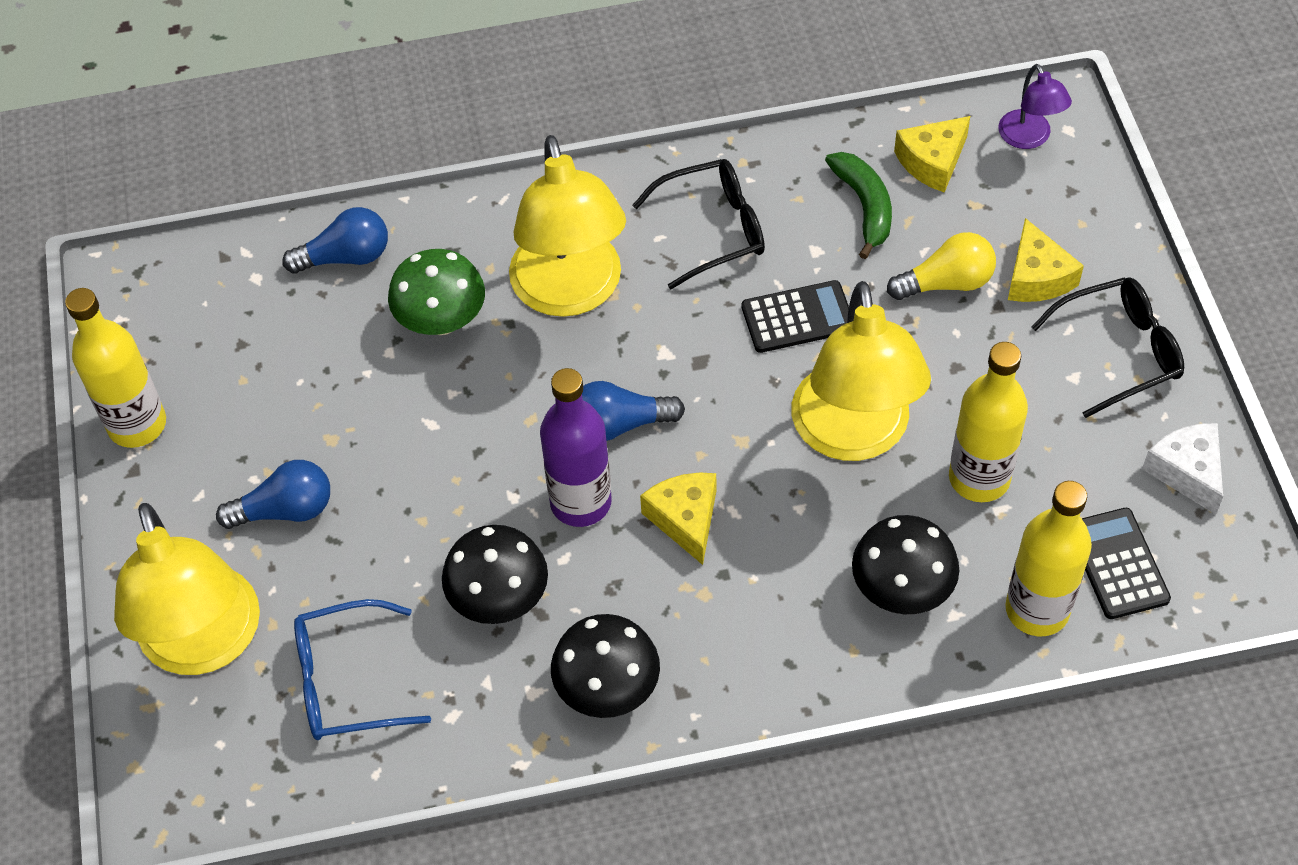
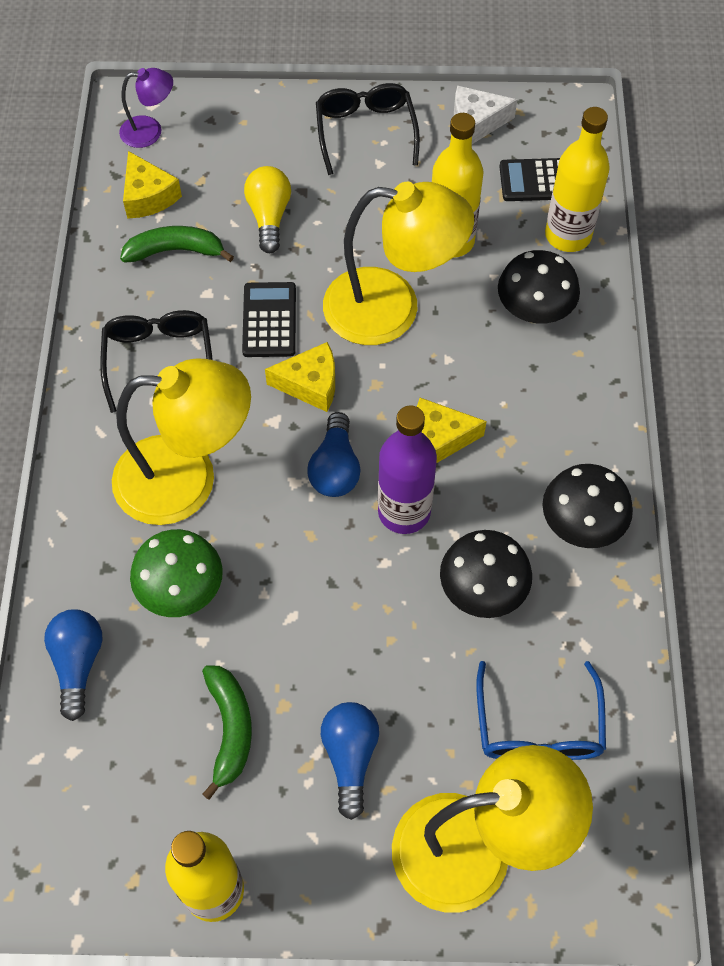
camera: 80 degrees left, 5 degrees up
(298, 399) = (230, 729): none -> green banana
(1036, 277) = (283, 161): yellow cheese -> yellow cheese (310, 384)

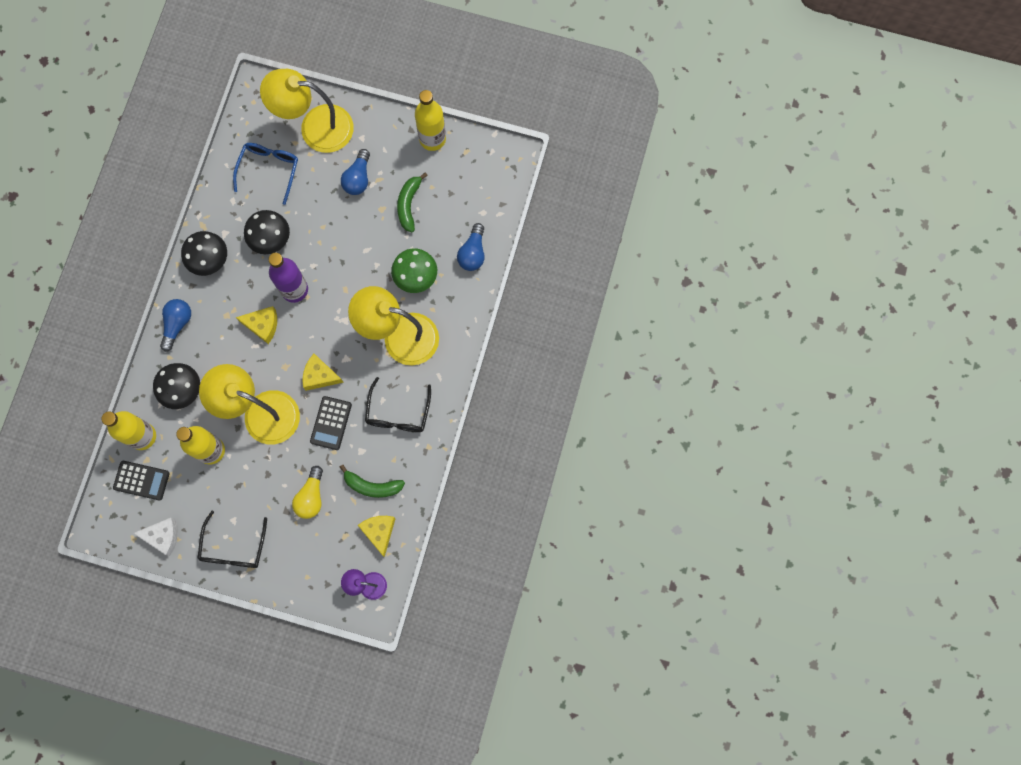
camera: 165 degrees left, 15 degrees up
(335, 468) = (321, 323): blue light bulb -> blue light bulb (177, 324)

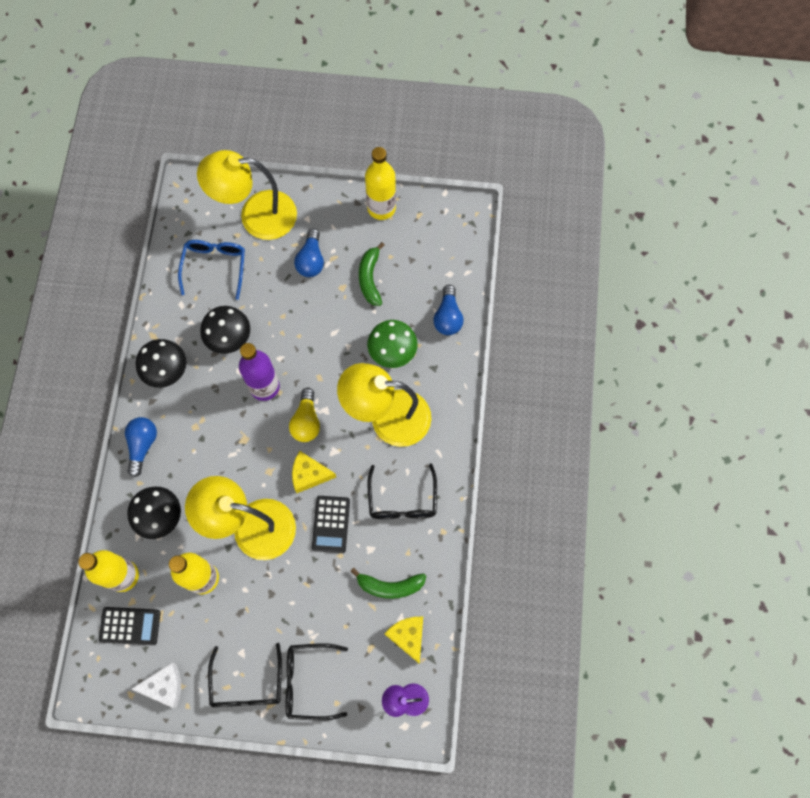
camera: 10 degrees left, 5 degrees down
(262, 325) = (236, 431): yellow cheese -> none
(286, 554) = (308, 681): none -> black glasses
(311, 496) = (324, 610): yellow light bulb -> yellow light bulb (306, 421)

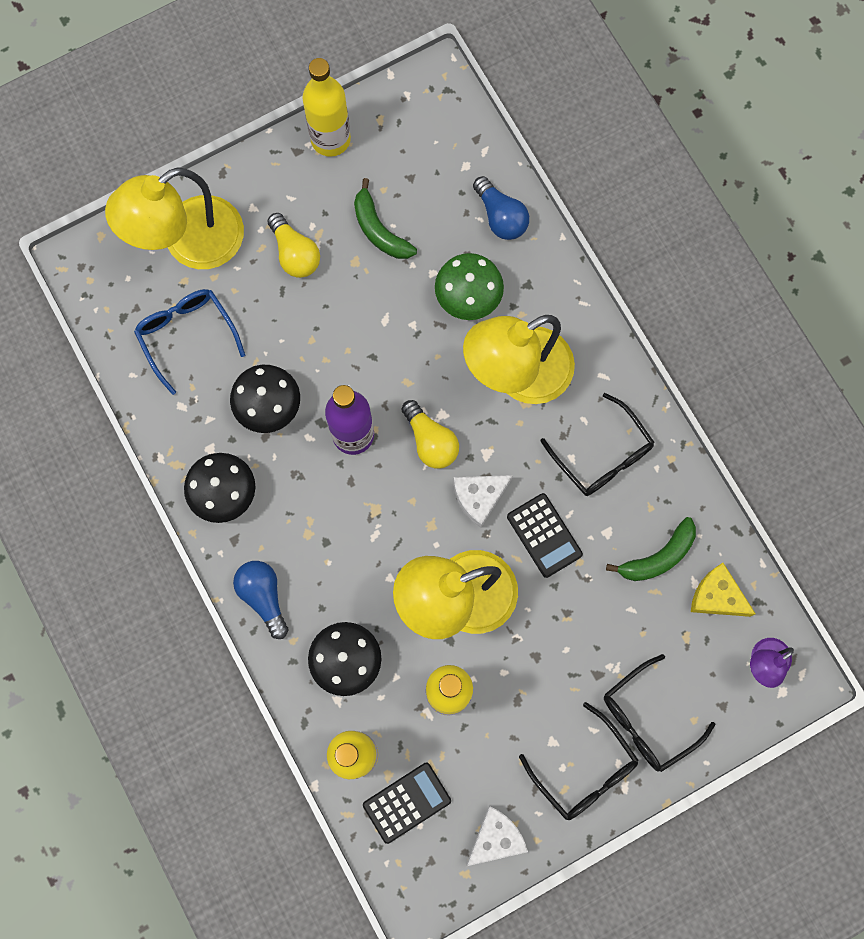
camera: 35 degrees left, 5 degrees up
(309, 474) = (479, 498): yellow cheese -> white cheese
(311, 260) = (295, 253): blue light bulb -> yellow light bulb

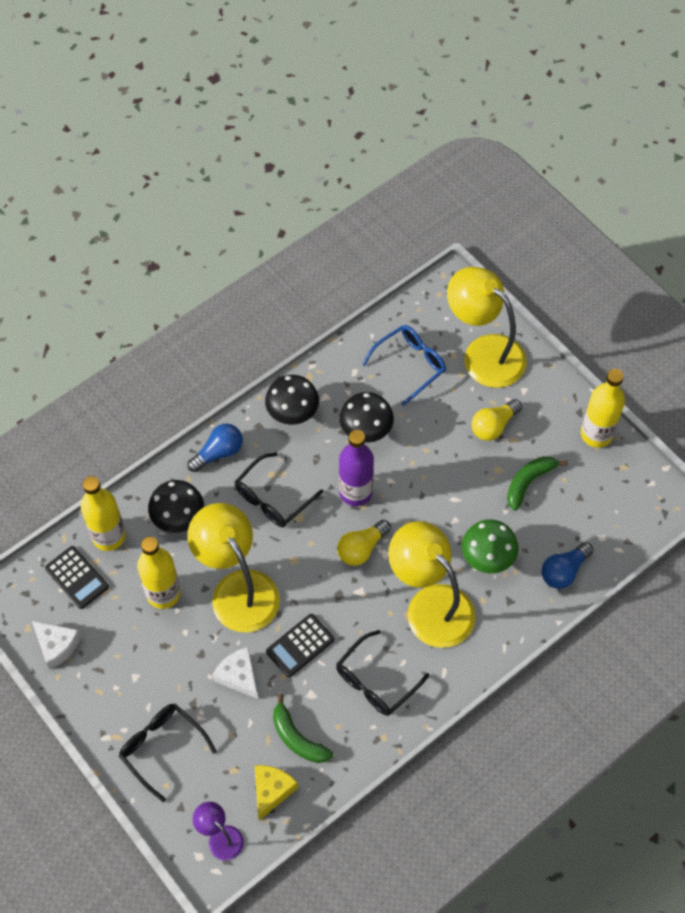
camera: 80 degrees right, 15 degrees down
(479, 498) = (322, 592): white cheese -> white cheese (239, 676)
(585, 770) = (115, 704): black glasses -> black glasses (272, 498)

